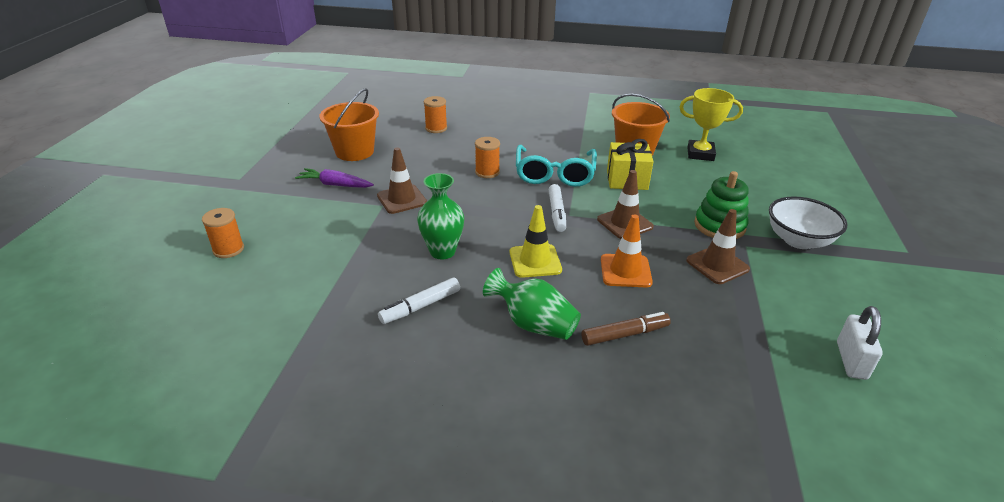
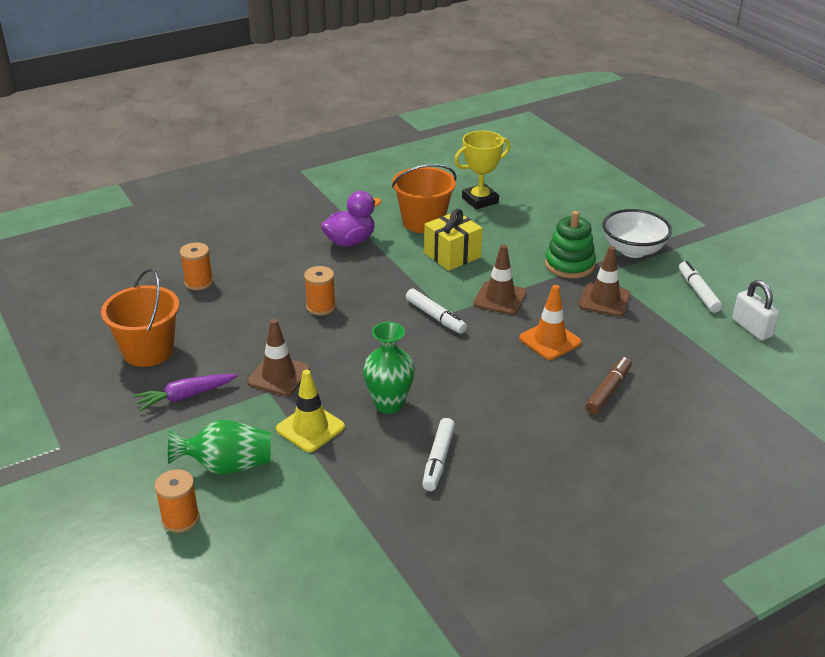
camera: 40 degrees left, 0 degrees up
(533, 324) = (539, 421): green vase -> green vase (227, 466)
(535, 261) = (474, 370): yellow traffic cone -> yellow traffic cone (310, 428)
(554, 174) = (384, 279): turquoise glasses -> none
(563, 143) = (350, 241): none -> purple duck
(826, 302) = (698, 292): none -> white marker

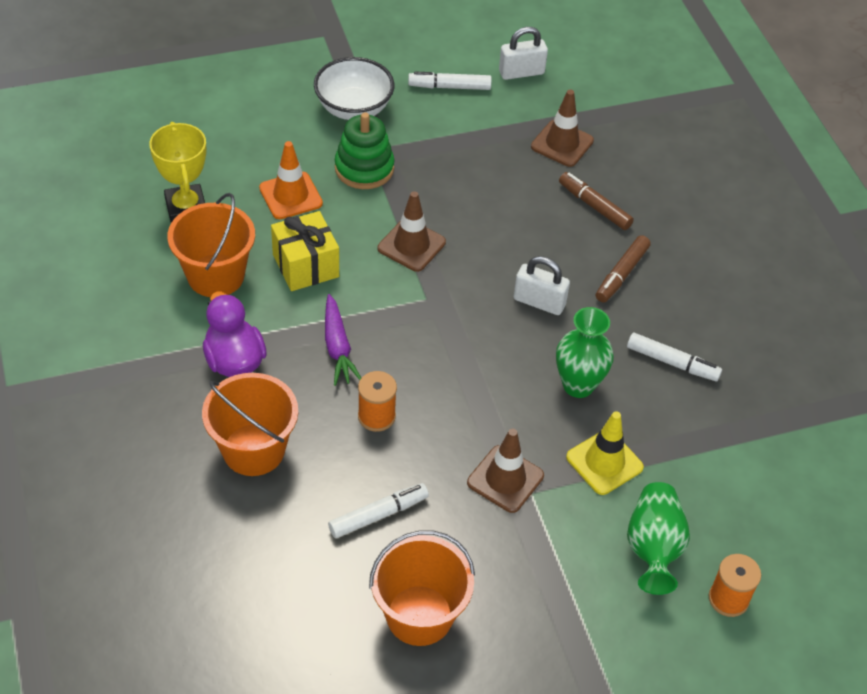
camera: 80 degrees left, 15 degrees up
(185, 396) = (523, 579): purple carrot -> purple carrot (338, 347)
(198, 282) = (275, 545): orange spool -> none
(275, 261) = (253, 450): none -> orange bucket
(435, 316) = (429, 311): white marker -> white marker (378, 515)
(473, 371) = (539, 302): none -> white padlock
(532, 417) = (622, 274): none -> brown marker
(550, 340) = (501, 225): orange traffic cone -> orange traffic cone (291, 196)
(604, 300) = (442, 161): brown traffic cone -> brown traffic cone (562, 144)

